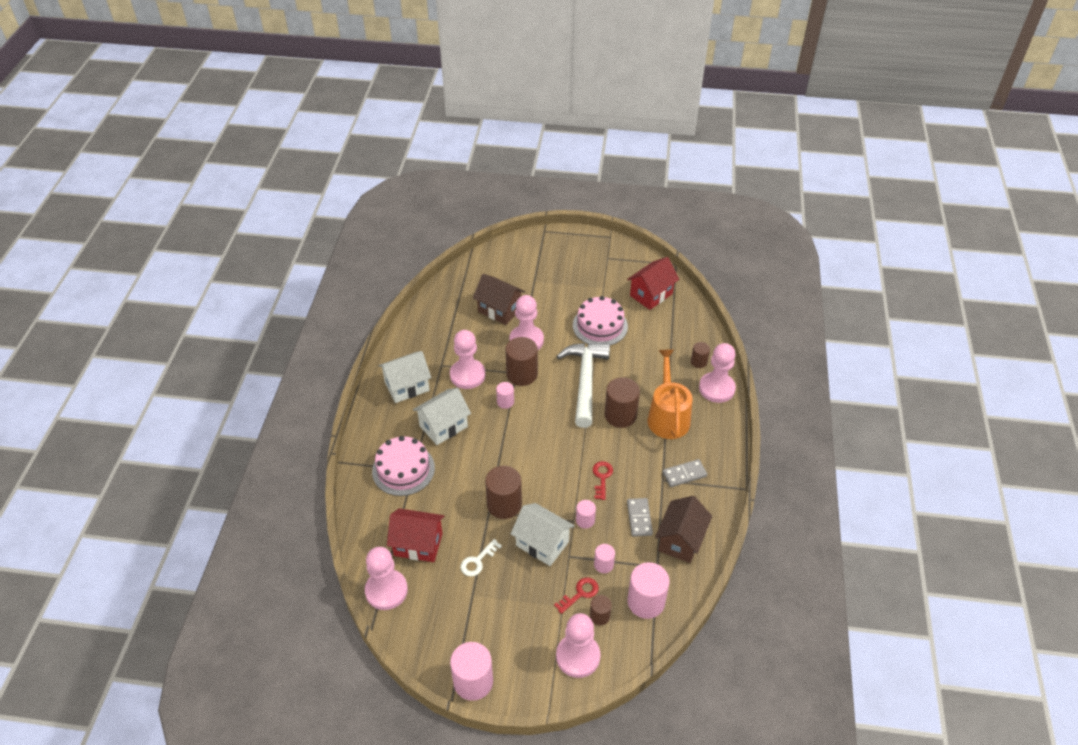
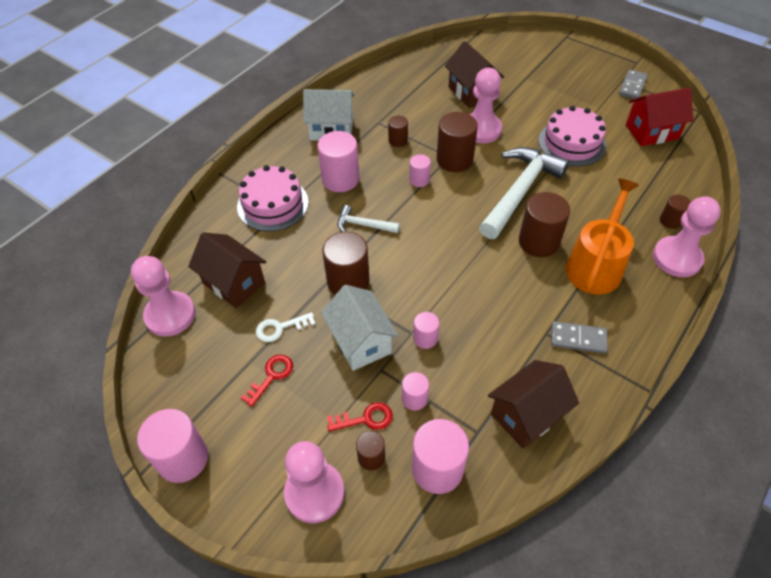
camera: 30 degrees right, 5 degrees up
(418, 544) = (234, 283): red house -> brown house
(443, 426) = (340, 179): white house -> pink cylinder
(467, 375) = (398, 140): pink pawn -> brown cylinder
(486, 456) = (363, 225): none -> white hammer
(602, 477) = (475, 300): red key -> red key (271, 376)
(639, 518) = (491, 365): grey domino -> grey domino (632, 86)

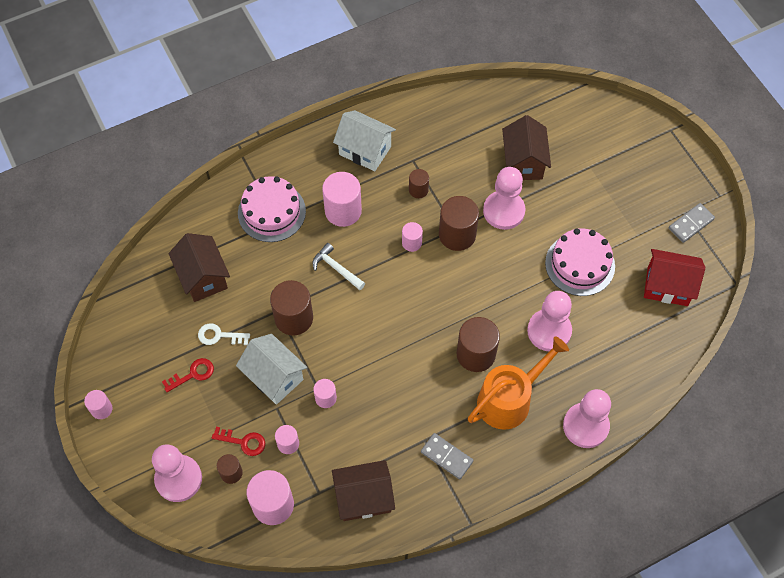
camera: 25 degrees right, 10 degrees up
(170, 315) = (142, 284): pink pawn -> pink pawn (549, 331)
(183, 458) = (101, 409): pink cylinder -> pink cylinder, size x0.54
(360, 342) = (274, 377): white house -> white house turned 45 degrees counterclockwise
(519, 191) = (494, 296): white hammer -> none
(670, 221) = (609, 388): brown cylinder -> none

